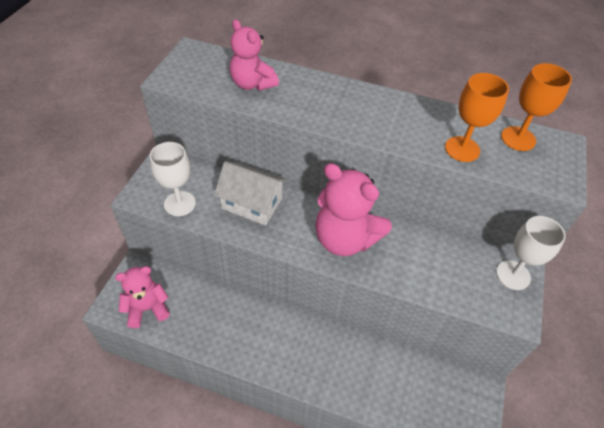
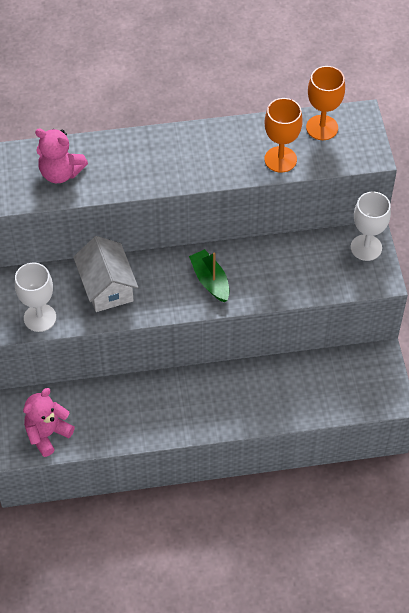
camera: 25 degrees left, 5 degrees up
(252, 203) = (107, 286): white house -> white house turned 75 degrees clockwise
(345, 239) = (210, 281): pink teddy bear -> green boat

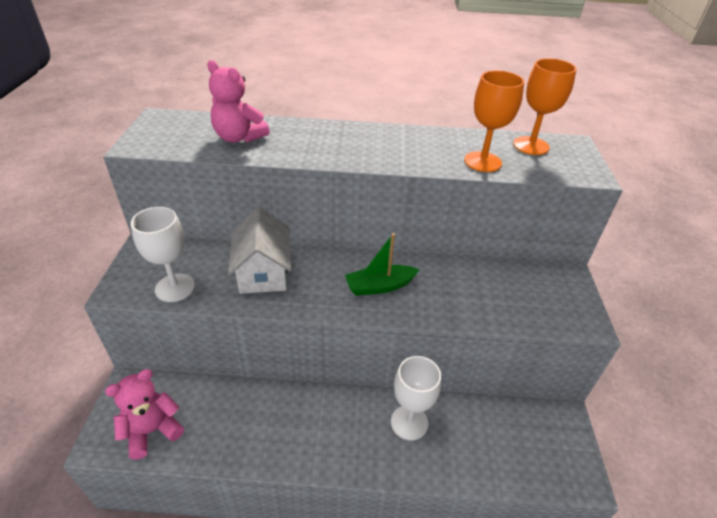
camera: 10 degrees right, 15 degrees down
(210, 281) = (380, 286): green boat -> green boat turned 90 degrees counterclockwise
(366, 247) = (564, 285): white goblet -> white goblet (409, 422)

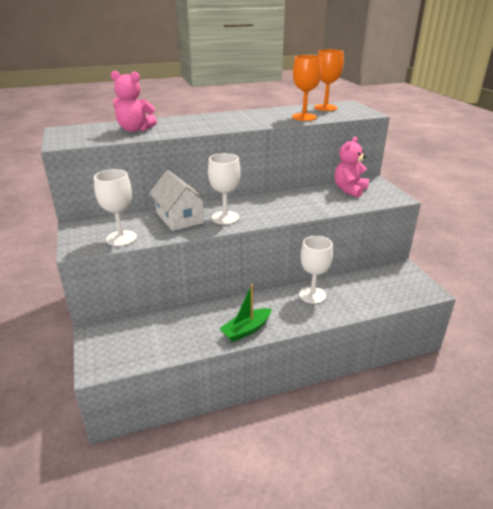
camera: 20 degrees left, 10 degrees down
(152, 430) = (133, 349): pink teddy bear -> pink teddy bear (349, 190)
(318, 289) = (225, 218): none -> white goblet
(380, 286) = (265, 208): green boat -> green boat (246, 330)

